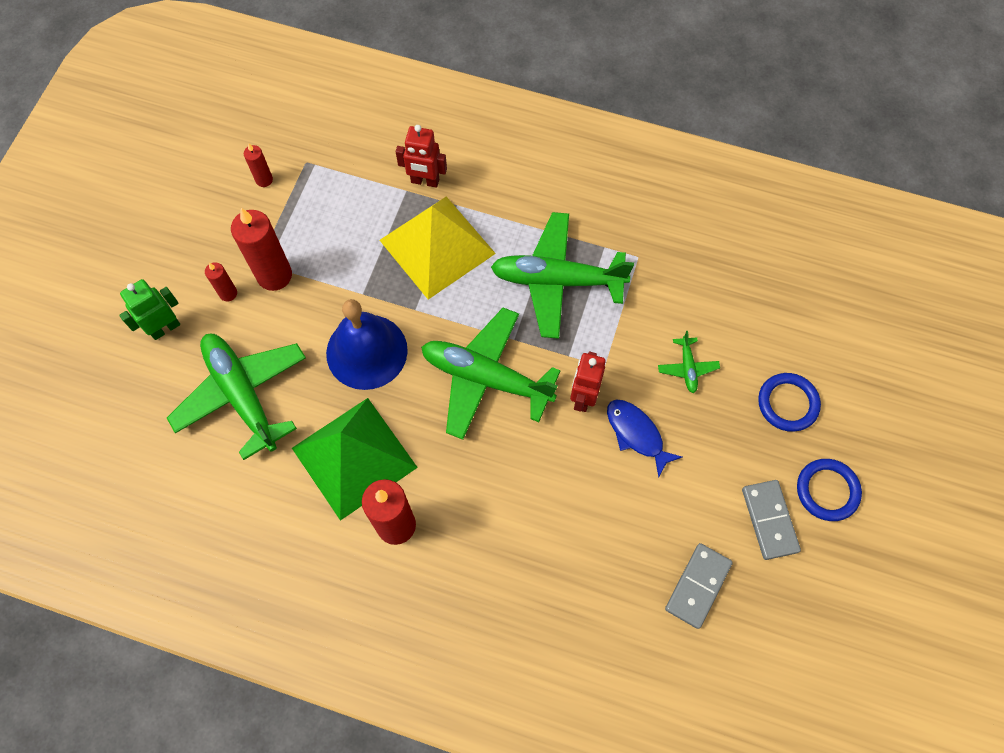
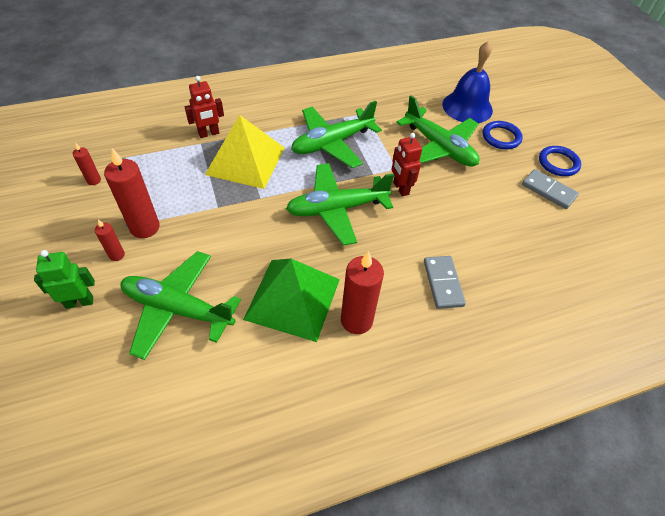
camera: 40 degrees left, 15 degrees down
(165, 328) = (79, 302): green robot -> green robot turned 60 degrees clockwise
(366, 351) = (248, 235): blue bell -> blue bell (467, 107)
(636, 434) = (445, 190): blue fish -> none
(687, 367) = (439, 147): green plane -> green plane, size x2.33
(697, 586) = (550, 242): grey domino -> grey domino (443, 283)

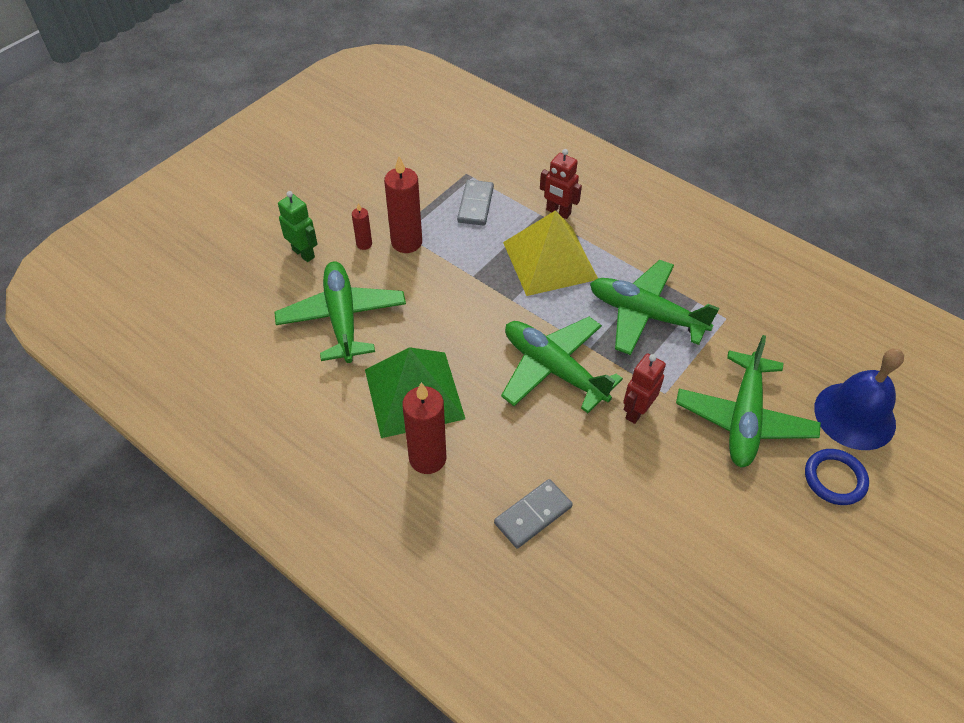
camera: 60 degrees right, 0 degrees up
(94, 180) = (427, 176): red candle -> none
(548, 191) = (785, 574): grey domino -> grey domino (475, 205)
(558, 163) = (853, 568): blue ring -> none

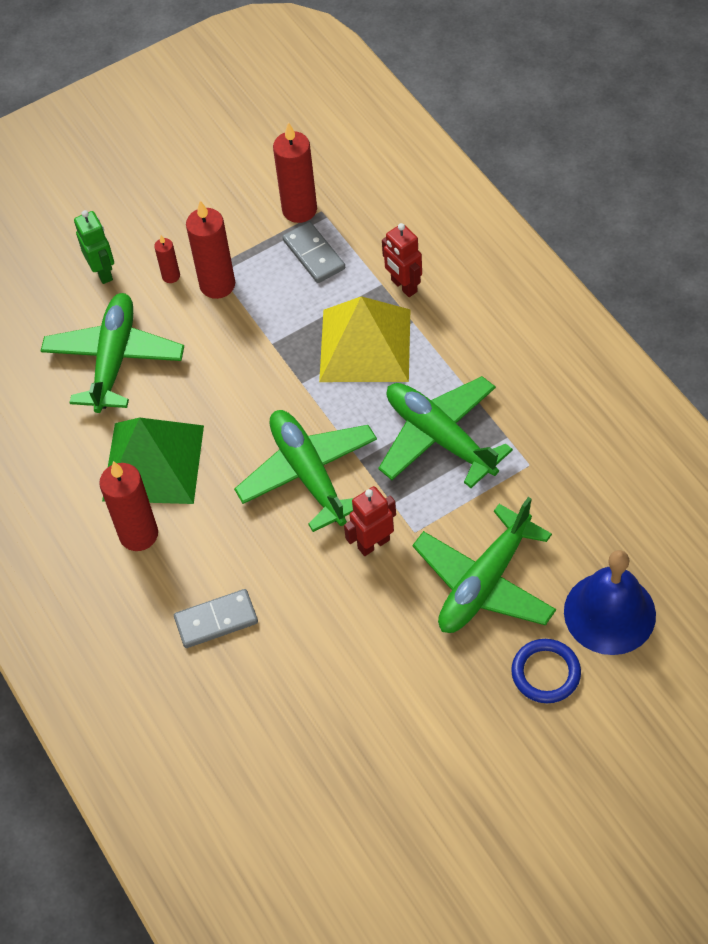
camera: 25 degrees right, 5 degrees up
(448, 176) = (299, 210): none -> red candle
(475, 205) = (313, 254): grey domino -> grey domino turned 60 degrees counterclockwise

